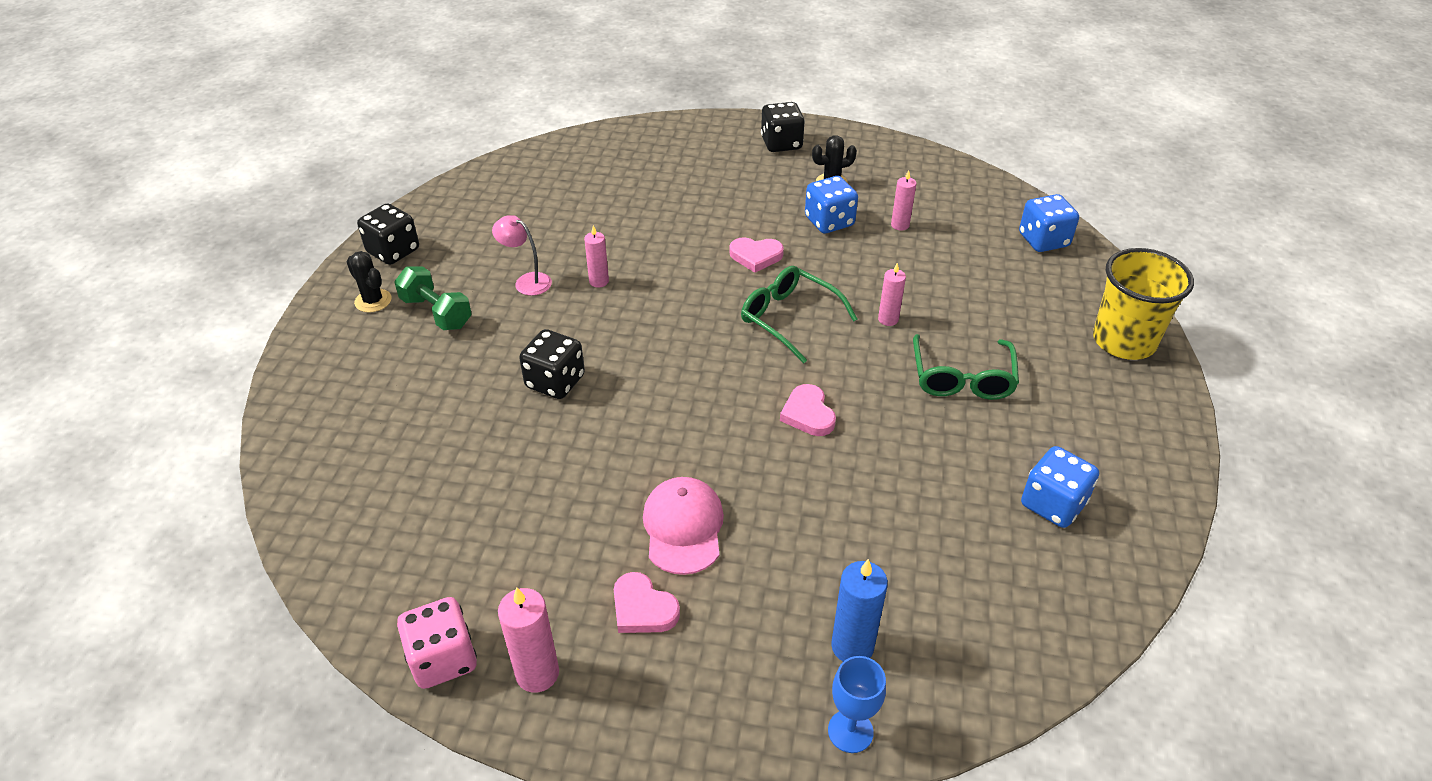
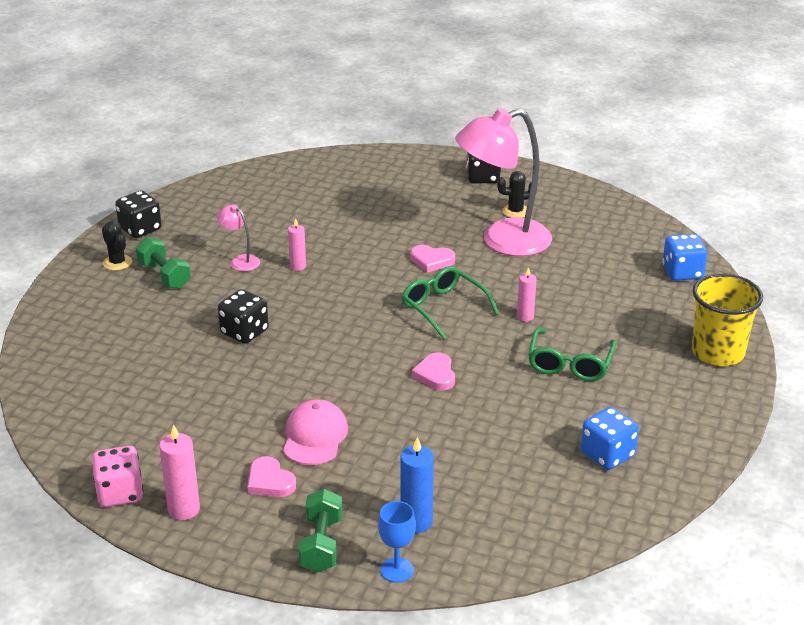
camera: 10 degrees right, 10 degrees down
(738, 704) = (321, 544): none -> green dumbbell
(829, 222) = (502, 241): blue dice -> pink lamp
(900, 225) = (562, 249): pink candle -> none

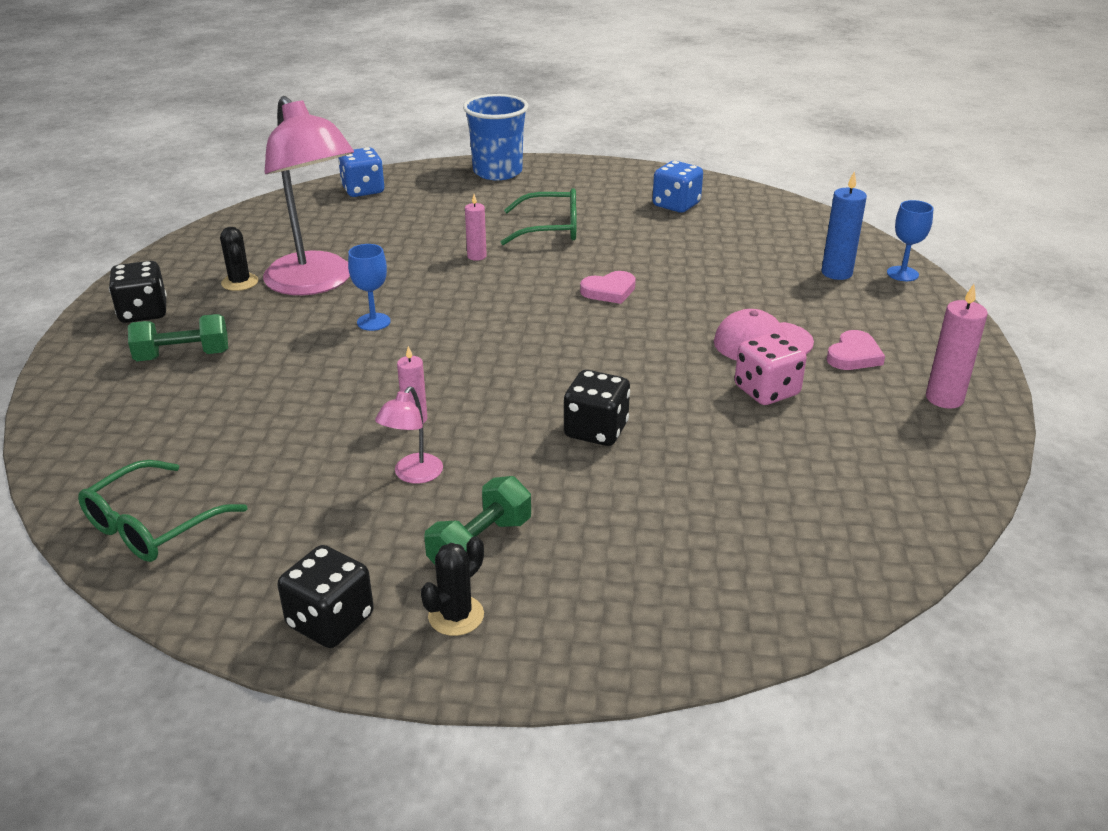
camera: 105 degrees left, 0 degrees up
(120, 493) = (964, 449): pink dice -> pink dice (766, 391)
(321, 544) = (910, 312): green dumbbell -> green dumbbell (183, 356)
(432, 261) = (373, 322): pink heart -> blue goblet
(443, 308) = (478, 302): green glasses -> green glasses (152, 525)
(717, 352) = (497, 172): yellow cup -> blue cup

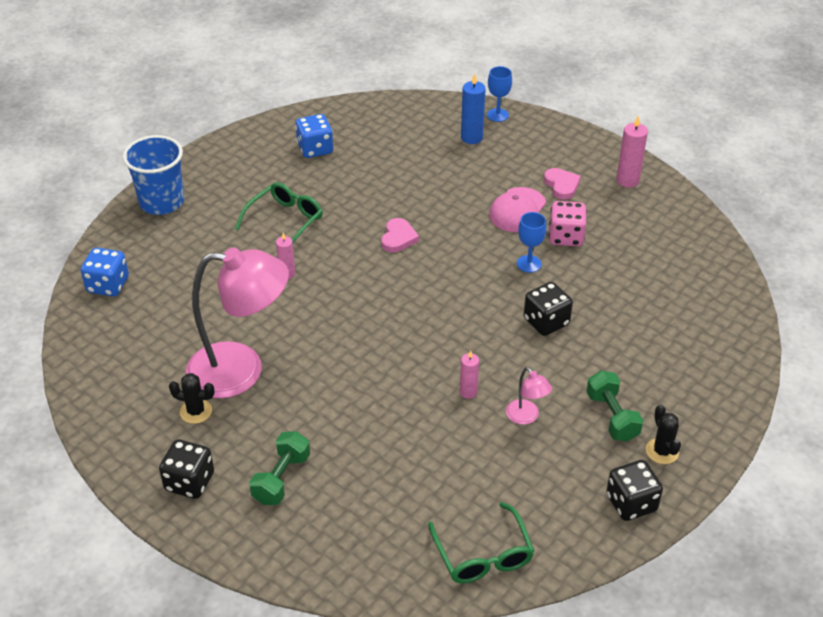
camera: 55 degrees left, 10 degrees up
(373, 322) = (329, 363): blue goblet -> blue goblet (529, 264)

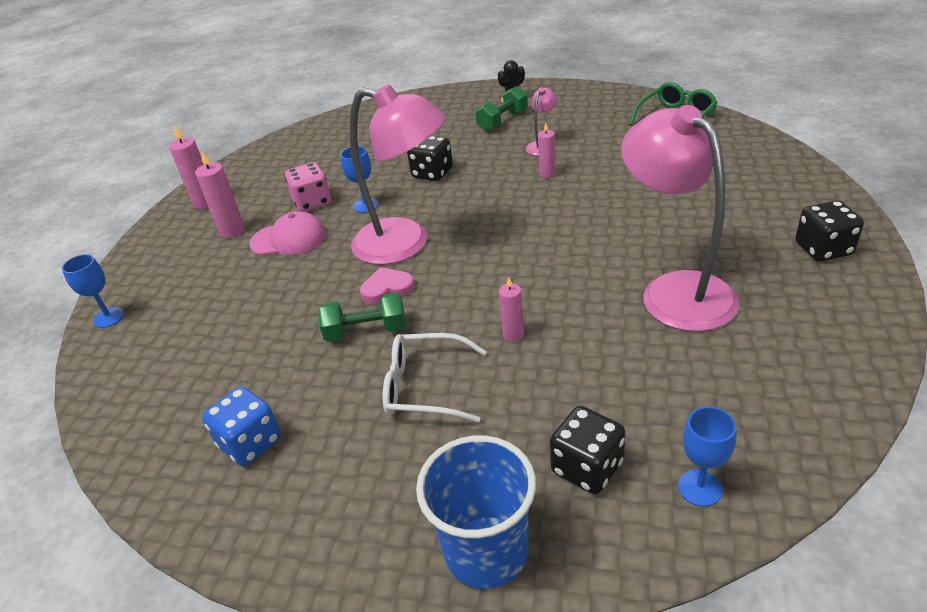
camera: 115 degrees left, 5 degrees down
(108, 285) = (699, 488): blue dice -> blue goblet
(196, 411) = (757, 289): black cactus -> none
(281, 478) = (745, 209): green dumbbell -> green dumbbell (366, 331)
(285, 221) = (425, 387): green glasses -> white glasses
(445, 265) = (405, 244): none -> pink lamp
(471, 137) = (166, 317): blue candle -> none
(561, 185) = (232, 231): pink heart -> pink candle
(631, 503) = (567, 95): black dice -> black dice (587, 467)

